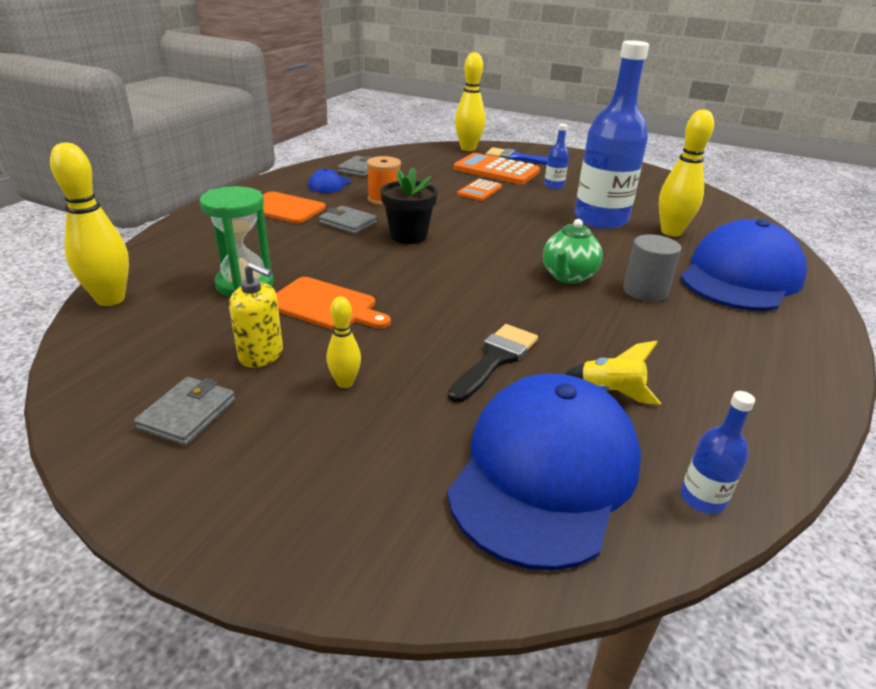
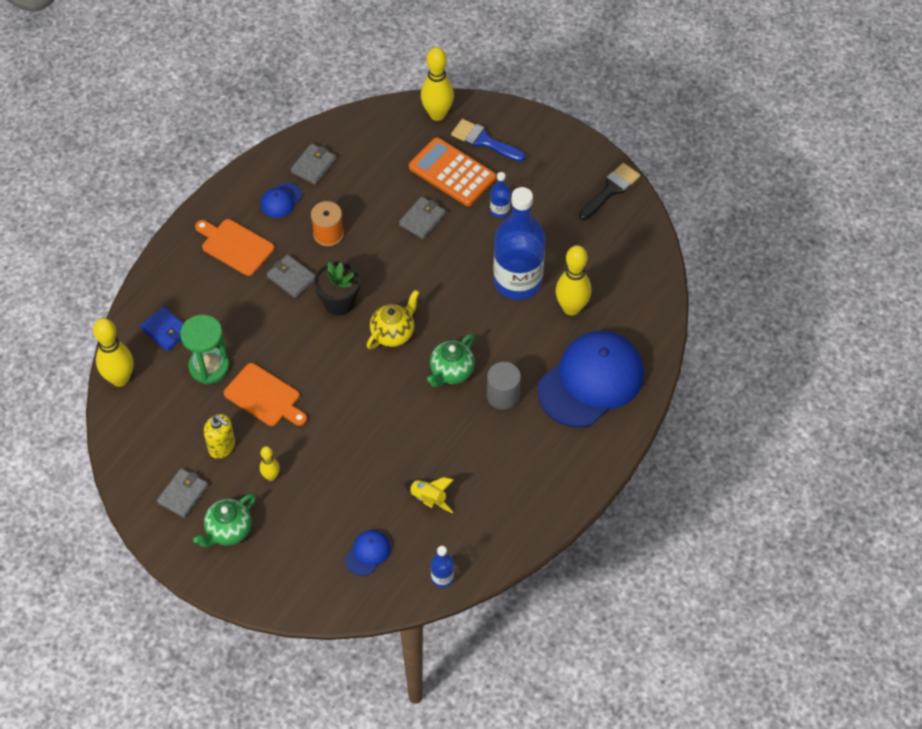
camera: 10 degrees right, 25 degrees up
(188, 260) = (166, 330): none -> blue wallet
(271, 459) = (228, 531): none -> green teapot
(479, 191) = (422, 219): orange calculator -> grey wallet
(481, 253) = (393, 333): none -> yellow teapot
(495, 359) = (367, 463): black brush -> black brush (611, 190)
(545, 472) = (368, 553): blue cap -> blue cap, size x0.42

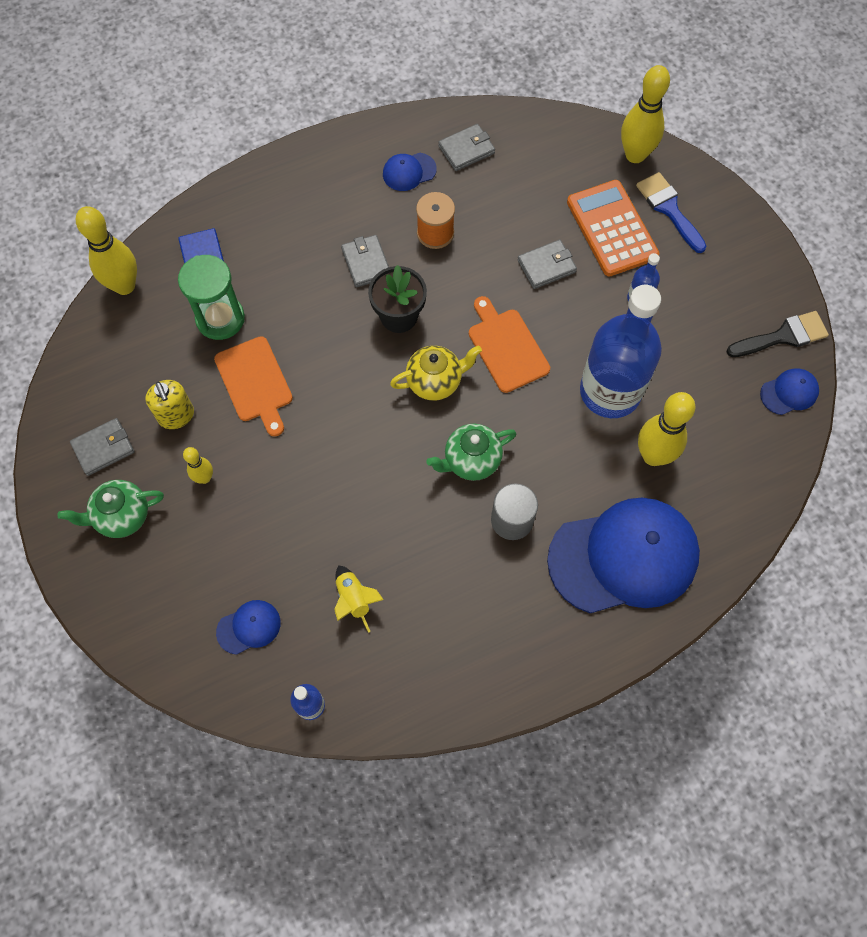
camera: 30 degrees right, 10 degrees up
(235, 246) = (330, 199): orange cutting board -> orange cutting board (506, 347)
(636, 224) = (789, 392): none -> blue cap

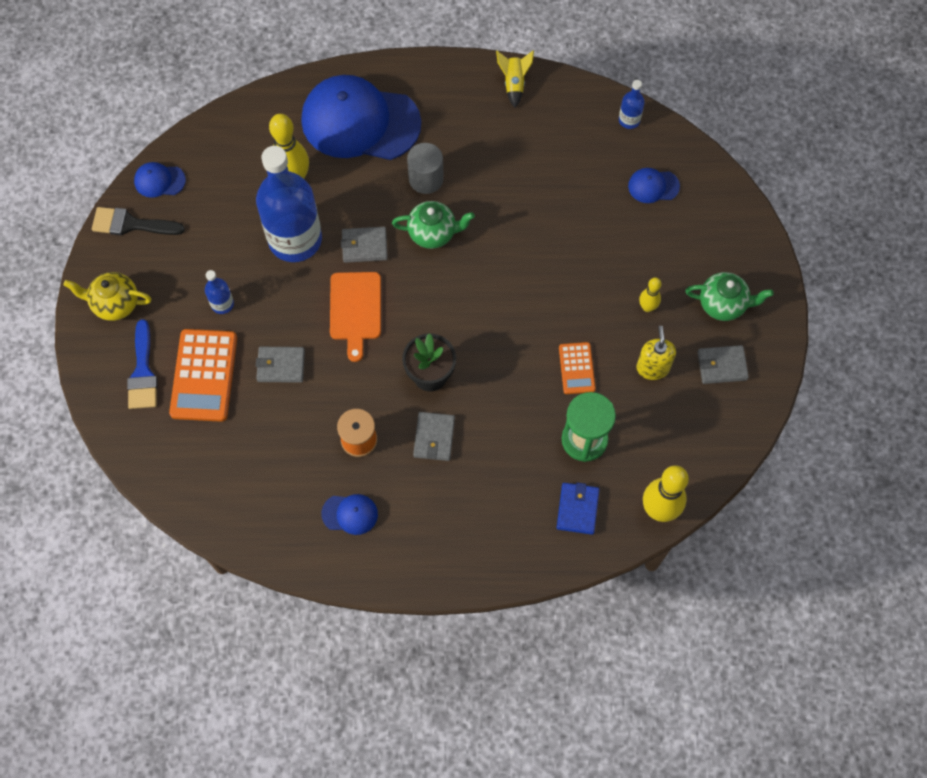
camera: 155 degrees left, 0 degrees up
(255, 383) = (576, 368): orange cutting board -> orange calculator
(354, 599) = (569, 173): yellow rocket -> yellow rocket (514, 83)
(435, 382) = (428, 306): yellow teapot -> yellow teapot (115, 304)
(466, 149) = (284, 514): grey wallet -> grey wallet (364, 246)
(635, 155) = (136, 438): yellow bowling pin -> none

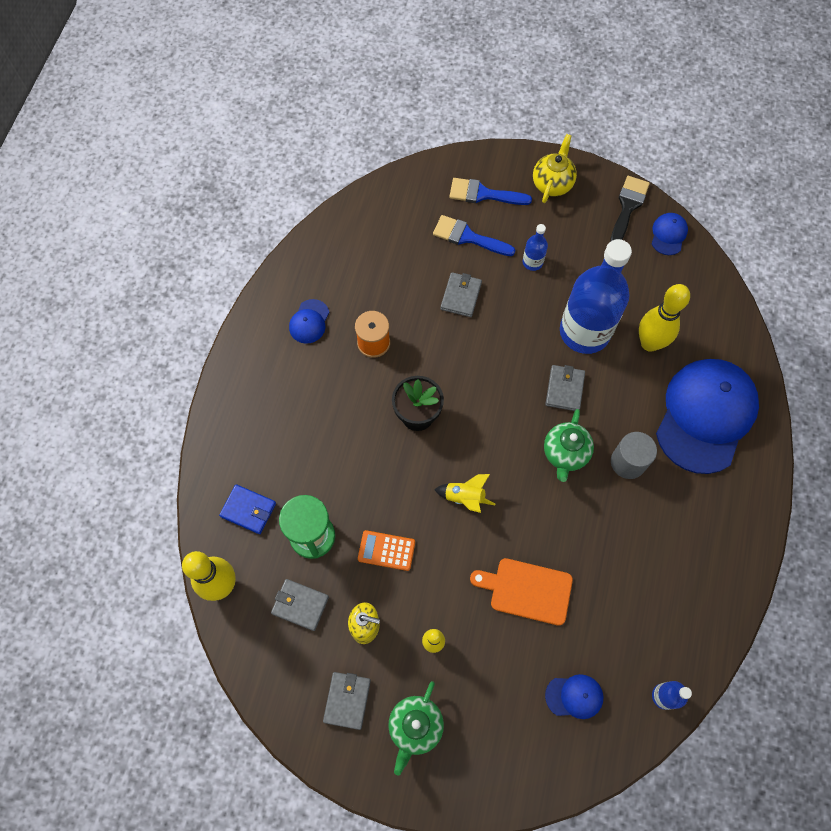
camera: 105 degrees right, 0 degrees up
(204, 375) = (468, 237): orange calculator -> blue brush
(355, 310) = (500, 367): orange cutting board -> orange cutting board (527, 590)
(434, 437) = (356, 404): grey wallet -> grey wallet (300, 605)
(514, 83) = (730, 581): yellow rocket -> yellow rocket (465, 497)
(653, 186) = (574, 696): blue cap -> blue cap turned 75 degrees clockwise

